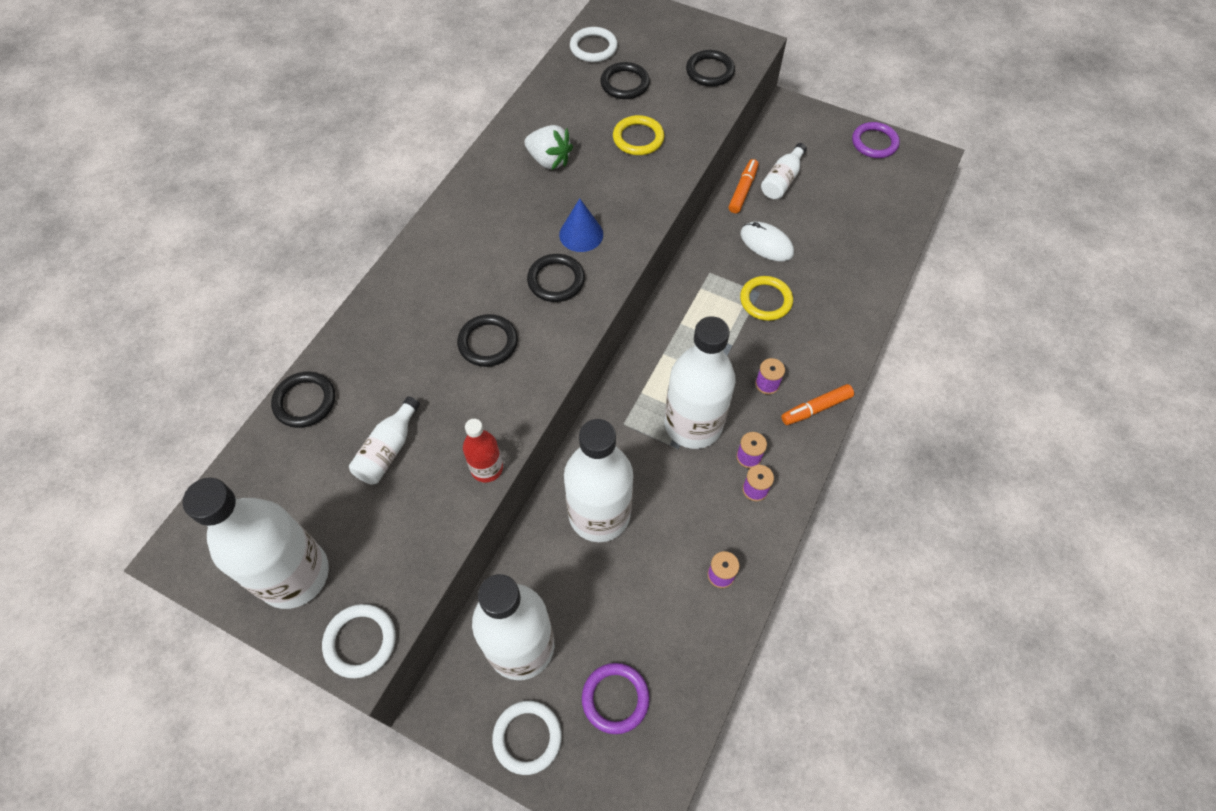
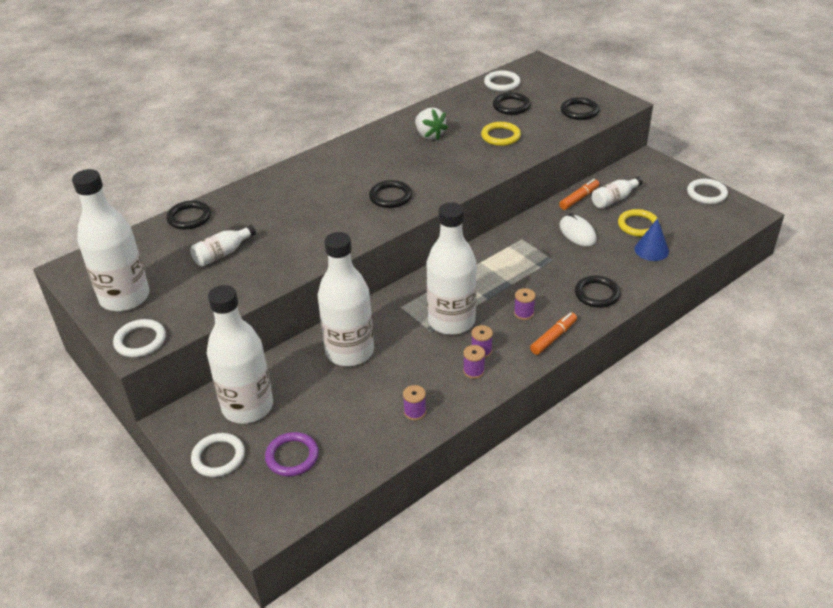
camera: 25 degrees right, 20 degrees down
(487, 468) = (277, 279): red bottle -> none
(488, 342) = (323, 217): black ring -> black ring (597, 294)
(581, 234) = (424, 177): blue cone -> blue cone (651, 250)
(765, 300) = (555, 265): yellow ring -> yellow ring (638, 225)
(816, 408) = (553, 337): orange marker -> orange marker turned 135 degrees clockwise
(874, 143) = (706, 194): purple ring -> white ring

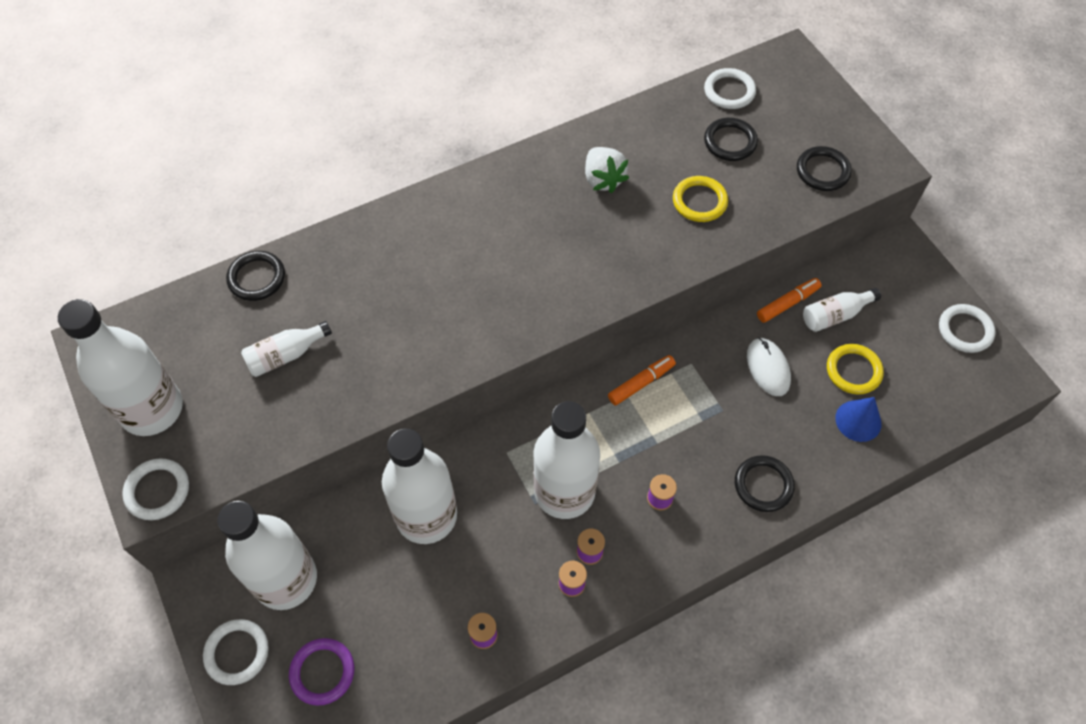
camera: 10 degrees right, 20 degrees up
(390, 197) = (523, 292): black ring -> none
(553, 337) = (686, 549): orange marker -> orange marker (641, 383)

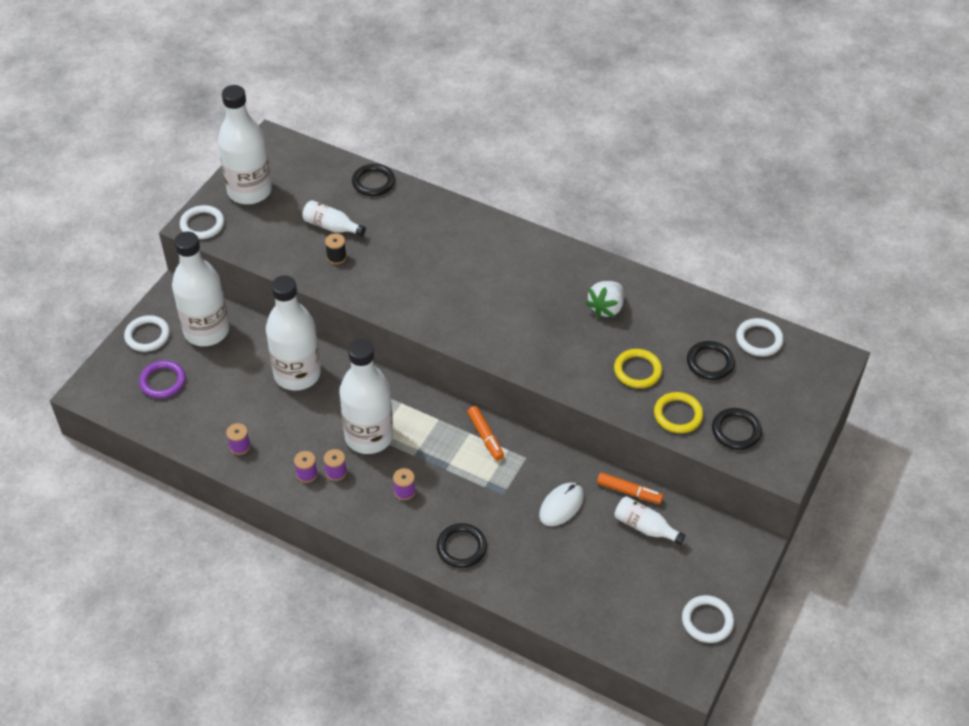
camera: 55 degrees right, 10 degrees down
(335, 375) = (336, 257): none -> black spool
(641, 383) = (485, 436): orange marker -> orange marker turned 45 degrees clockwise
(853, 371) = (604, 561): yellow ring -> yellow ring (678, 415)
(858, 420) = (562, 583): blue cone -> none

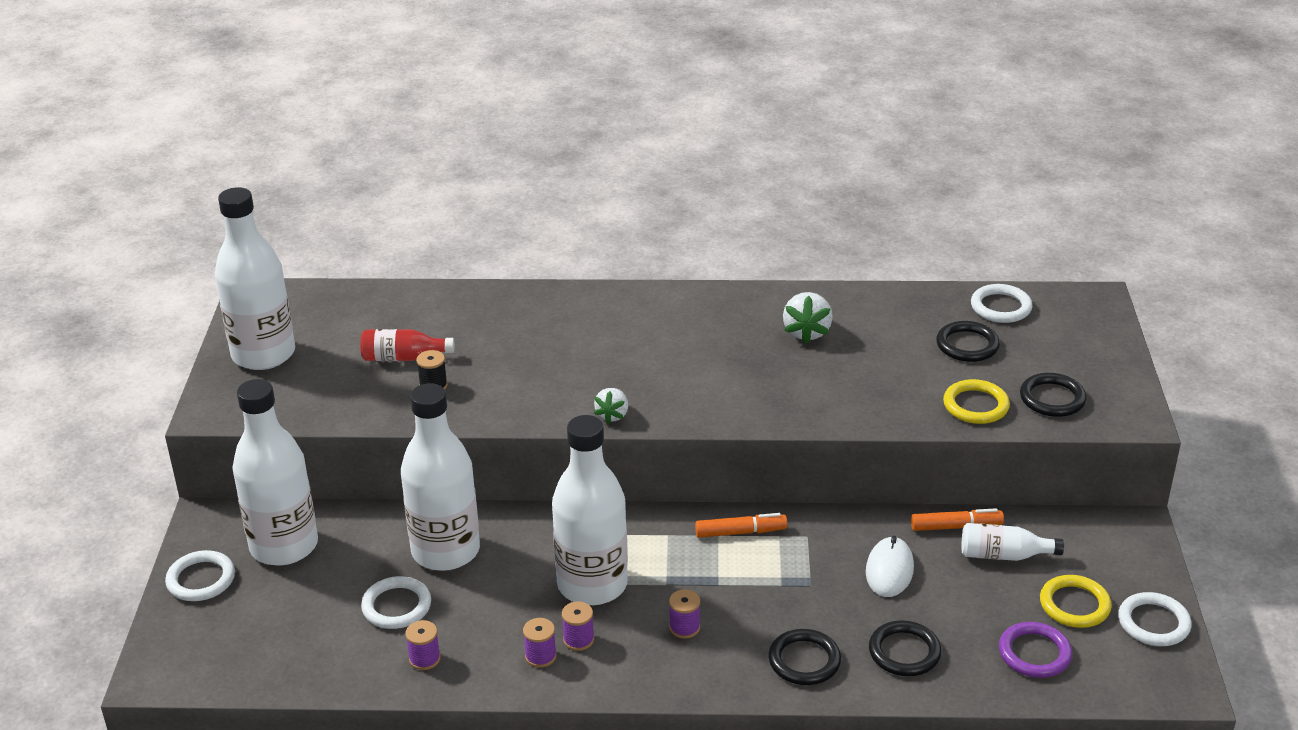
camera: 25 degrees left, 15 degrees down
(163, 381) = (260, 624): purple ring -> purple ring (1034, 653)
(202, 224) = (222, 408): white ring -> white ring (396, 606)
(331, 227) = (403, 357): white bottle -> red bottle
(373, 182) = (423, 298): black ring -> black ring (904, 652)
(432, 325) = (612, 415): none -> white strawberry
(485, 436) = (740, 532): orange marker -> orange marker turned 45 degrees counterclockwise
(637, 370) = (894, 379): yellow ring -> yellow ring (1074, 605)

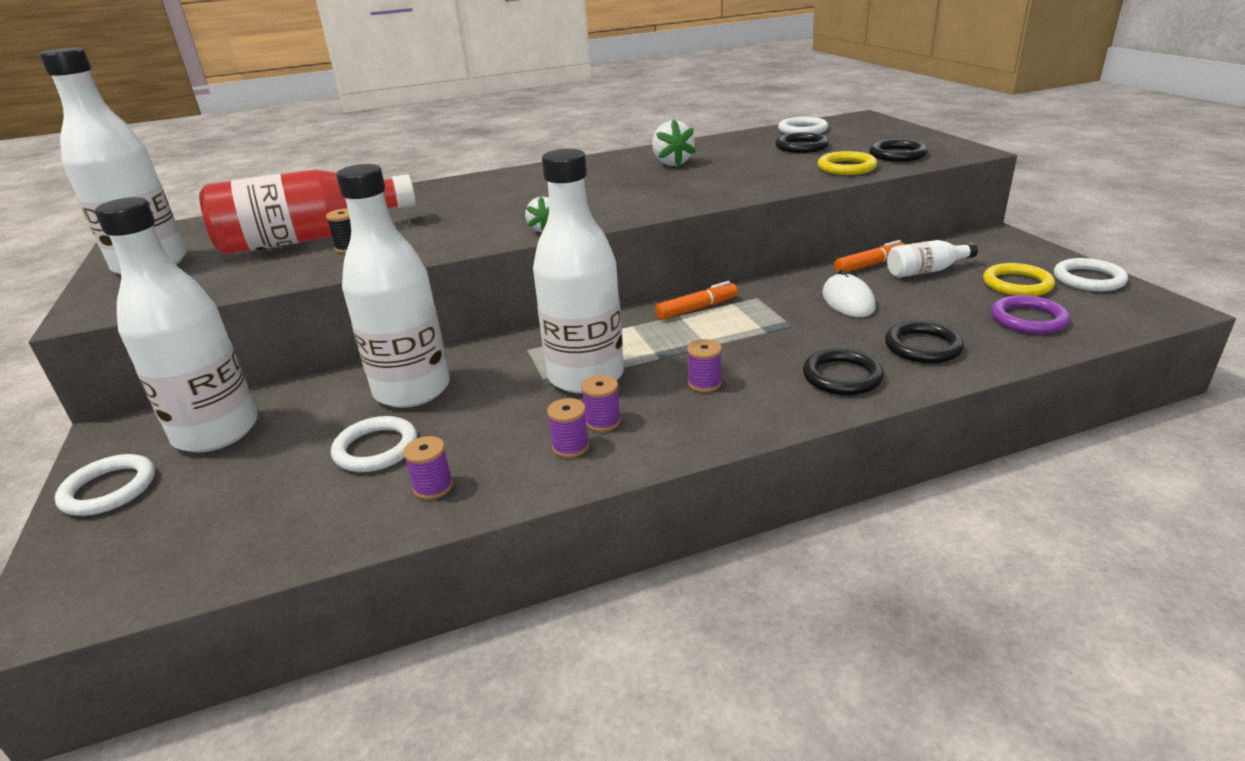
camera: 20 degrees left, 5 degrees down
(403, 357) = (309, 239): red bottle -> red bottle, size x2.05

